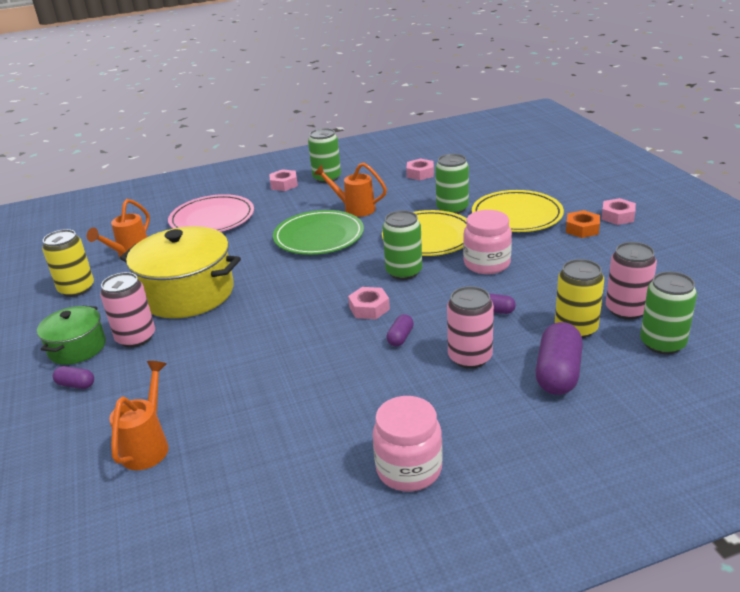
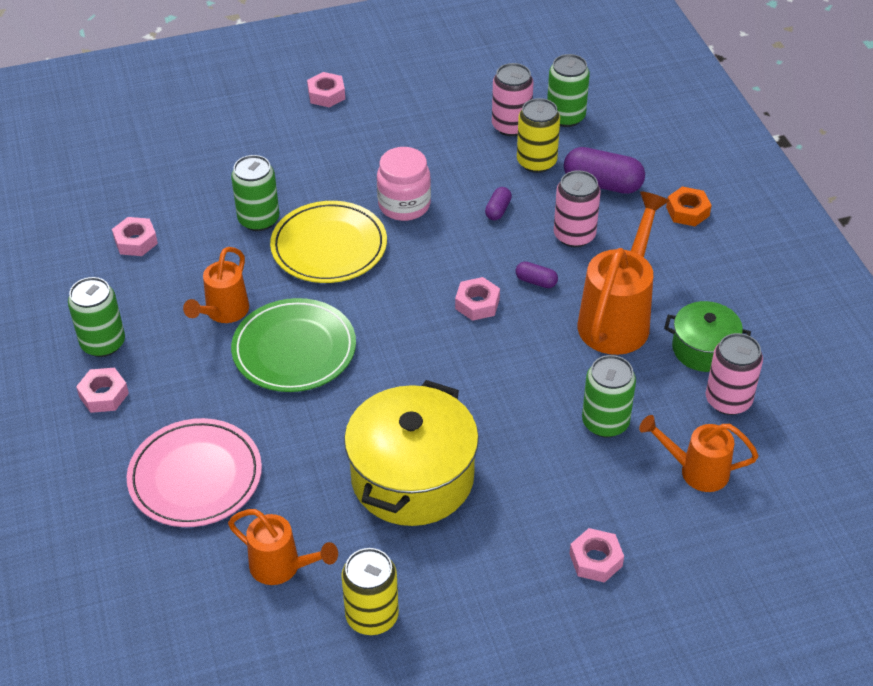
camera: 90 degrees left, 15 degrees up
(76, 385) = (595, 560): purple capsule -> pink nut
(77, 348) = (521, 577): green pot -> green pot (703, 349)
(136, 338) = (506, 517): pink can -> pink can (728, 400)
(355, 390) = (618, 317): none -> orange watering can
(404, 272) = (406, 272): green can -> green can (605, 422)
(409, 469) = (722, 285): pink jar -> none
(516, 215) = (297, 168): yellow plate -> none
(582, 229) = (347, 124): orange nut -> orange nut (687, 211)

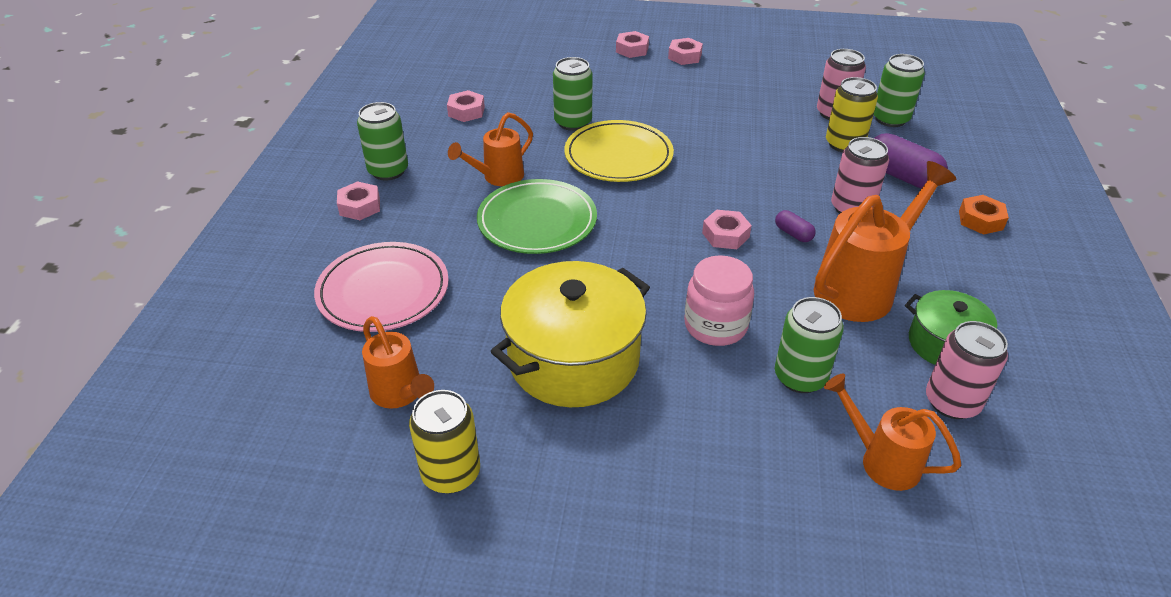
camera: 25 degrees right, 5 degrees down
(404, 205) = (703, 144): pink jar -> pink jar (715, 326)
(498, 210) = (787, 170): purple capsule -> none
(595, 560) = (718, 510): pink nut -> pink nut (632, 49)

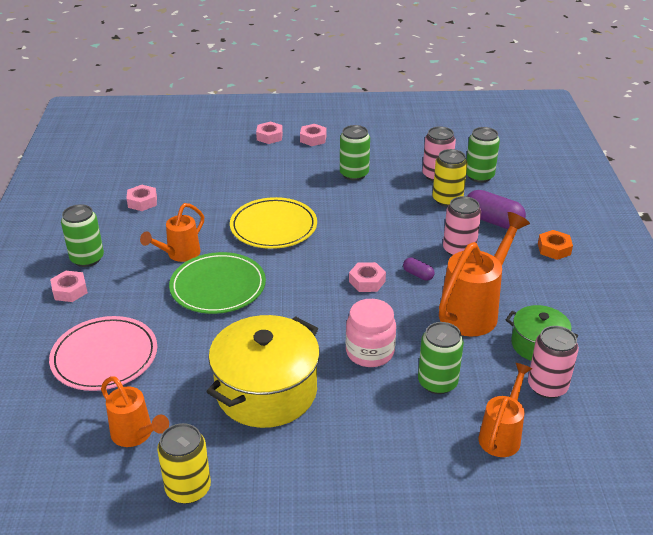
camera: 10 degrees left, 5 degrees down
(573, 122) = (232, 203): green can -> green can (354, 174)
(880, 460) = (502, 434): orange watering can -> orange watering can turned 90 degrees clockwise

